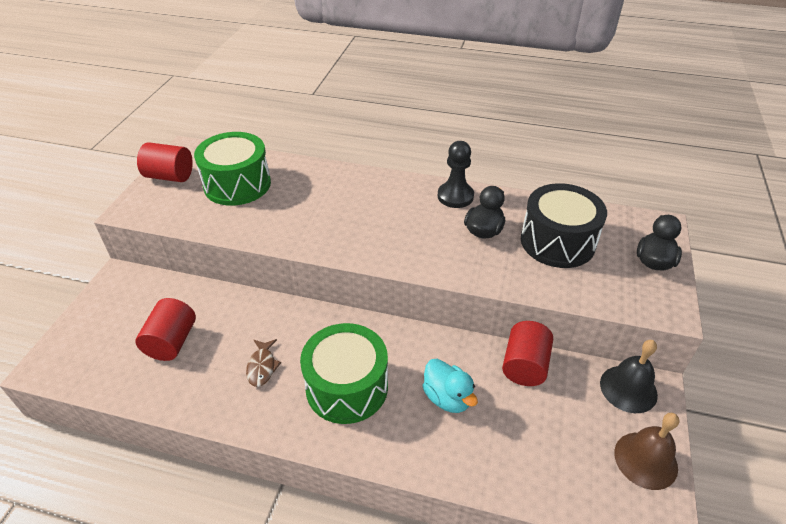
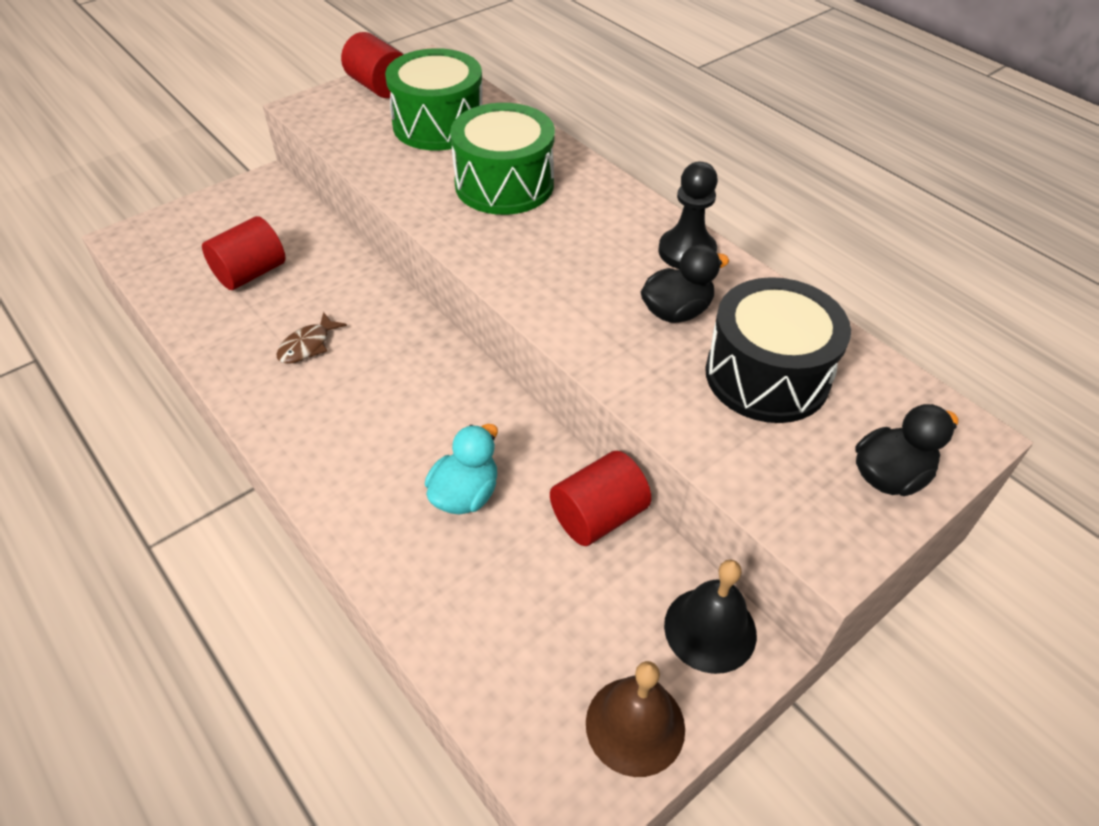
camera: 35 degrees right, 5 degrees up
(347, 387) = (369, 416): green drum -> green drum (504, 184)
(447, 398) = (465, 494): turquoise duck -> turquoise duck turned 150 degrees counterclockwise

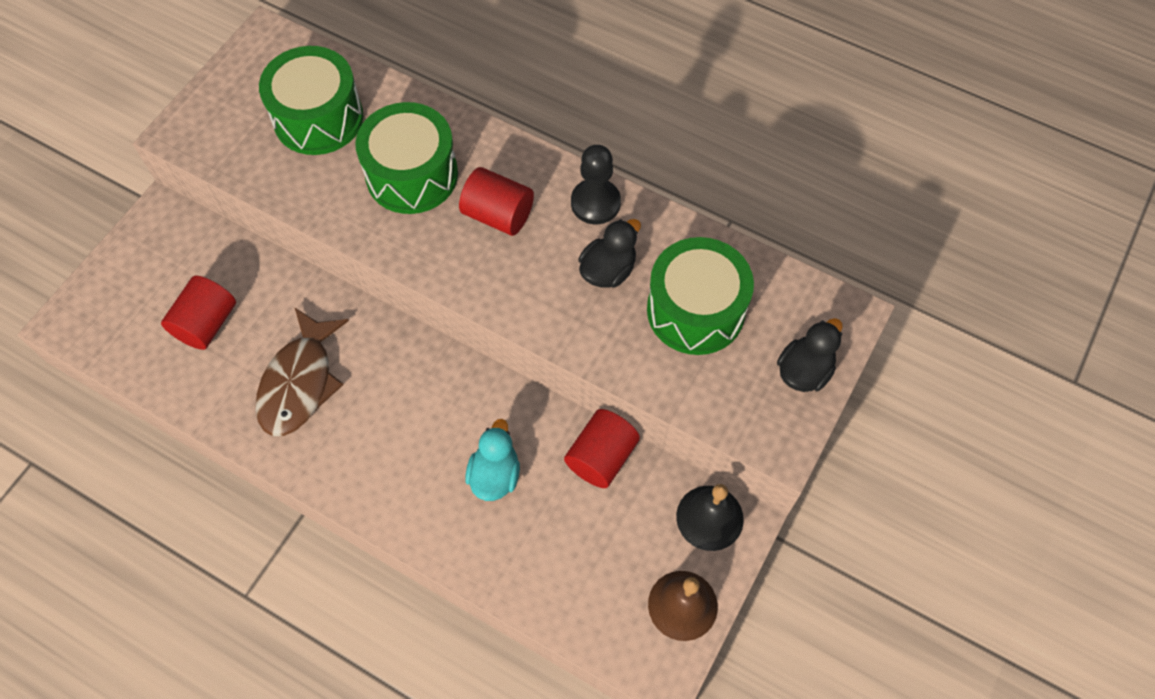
camera: 20 degrees left, 15 degrees up
(308, 345) = (300, 382): brown fish -> brown fish, size x2.02
(379, 87) = (236, 84): red cylinder -> red cylinder (498, 215)
(767, 375) = (695, 310): black drum -> green drum

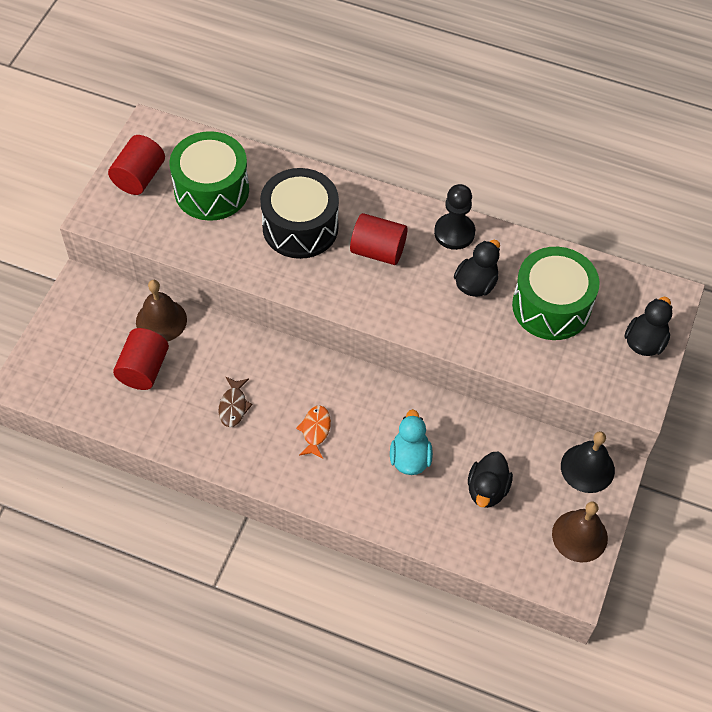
camera: 10 degrees left, 5 degrees down
(241, 267) = (161, 320): none -> brown bell
(300, 382) = (233, 406): brown fish -> brown fish, size x0.49
(389, 426) = (315, 431): none -> orange fish
(412, 175) = (300, 227): green drum -> black drum
(580, 528) = (487, 489): none -> black duck
(601, 457) = (492, 433): red cylinder -> red cylinder (139, 177)

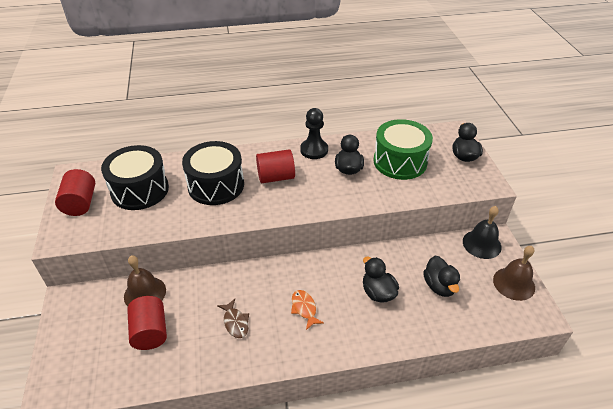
camera: 30 degrees left, 15 degrees down
(211, 190) = (140, 190): green drum -> black drum
(410, 457) = (378, 292): turquoise duck -> black duck

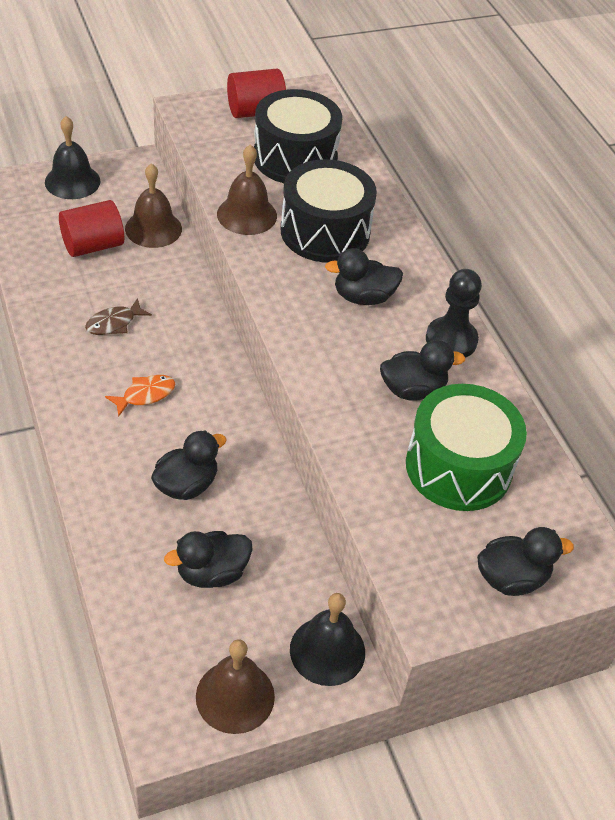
camera: 75 degrees right, 5 degrees up
(68, 343) = (72, 181): none -> black bell
(188, 219) = (247, 215): none -> brown bell
(276, 177) = (363, 297): red cylinder -> black duck

